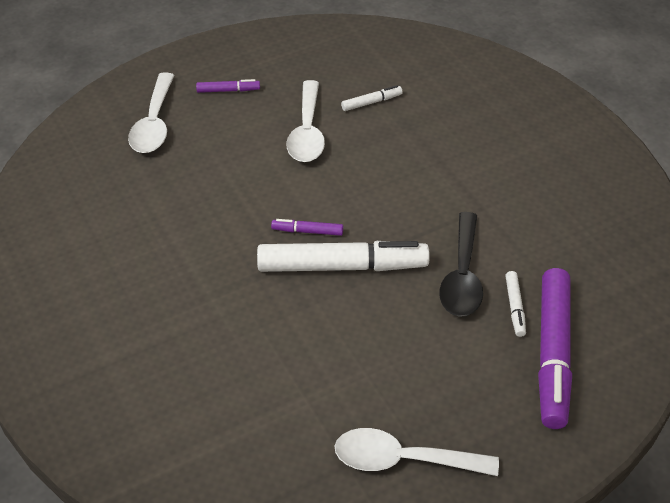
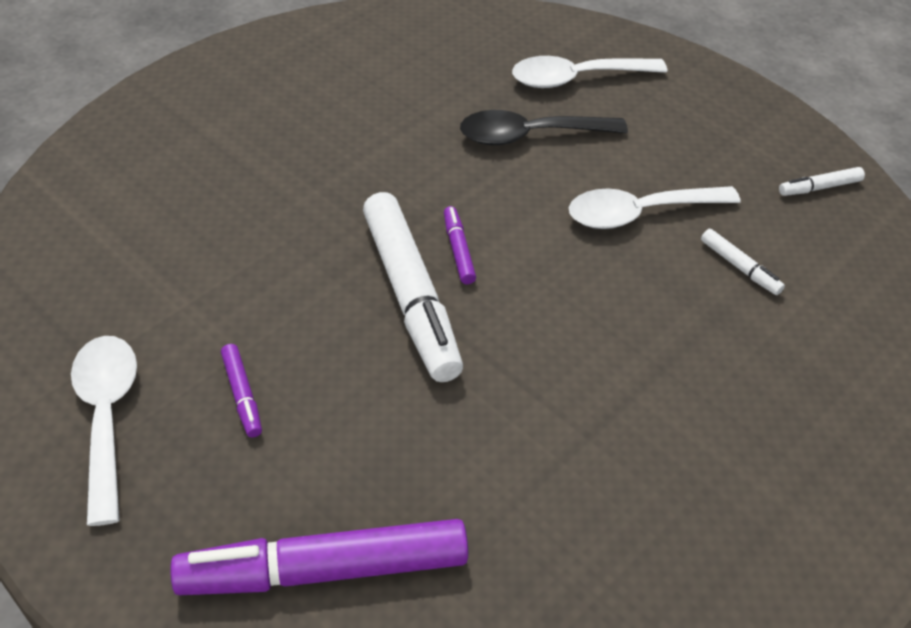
camera: 70 degrees right, 0 degrees up
(228, 90) = (673, 125): purple marker -> purple marker (242, 395)
(462, 276) = (440, 431): black spoon -> black spoon (530, 135)
(515, 307) = (402, 506): white marker -> white marker (819, 187)

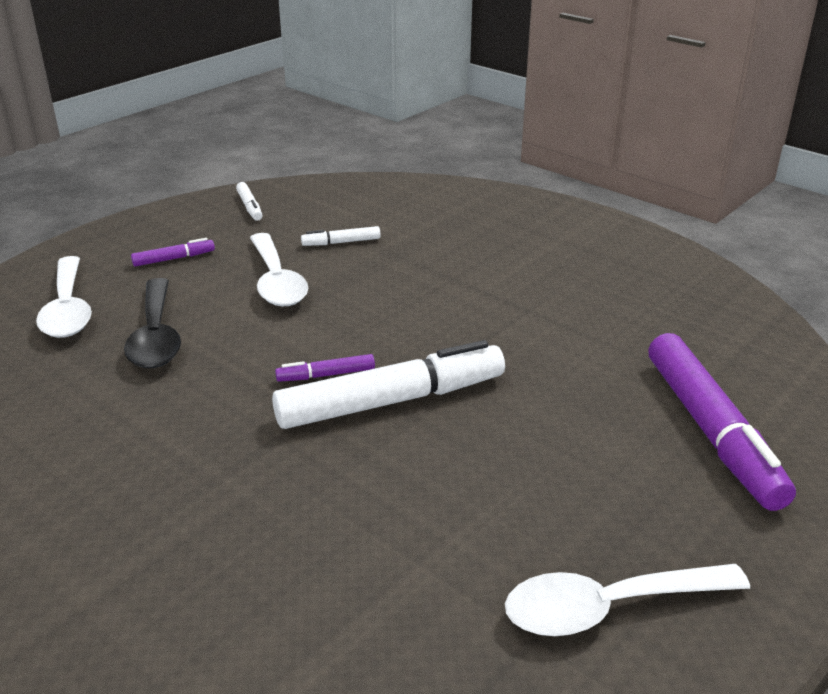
camera: 90 degrees left, 15 degrees down
(242, 395) = (544, 502): purple marker -> purple marker (174, 259)
(739, 267) = (341, 242): white marker -> white marker turned 150 degrees counterclockwise

